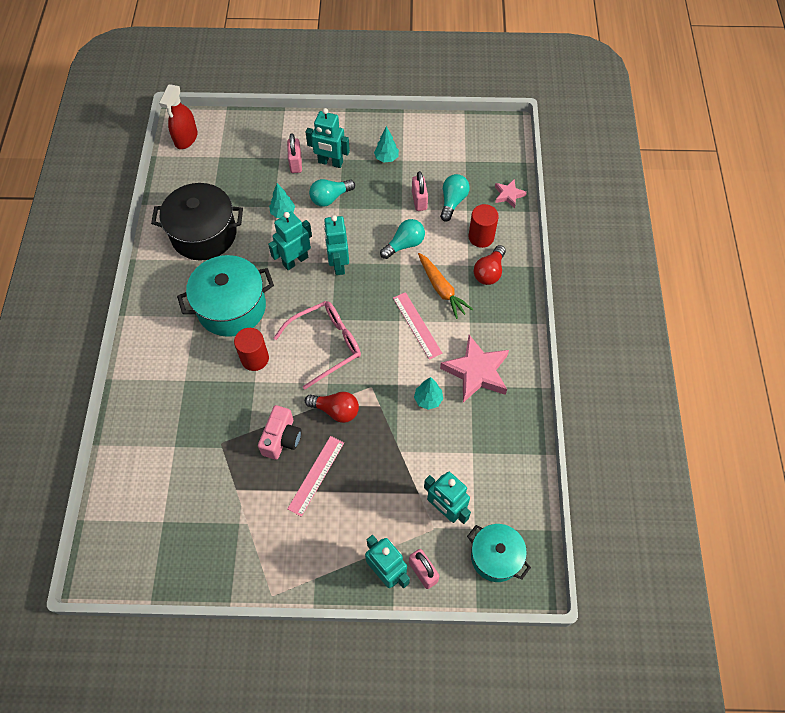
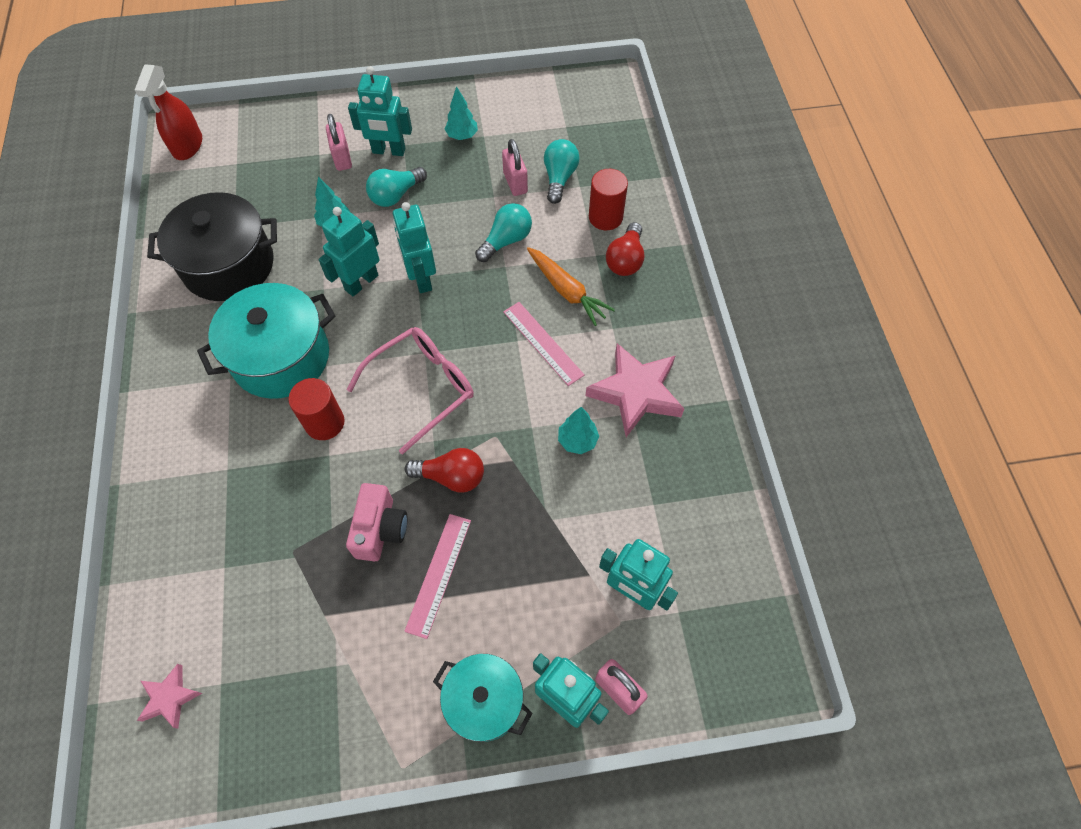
camera: 10 degrees left, 0 degrees up
(495, 557) = (716, 648): turquoise pot -> turquoise pot (484, 701)
(508, 195) = (630, 160): pink star -> pink star (170, 698)

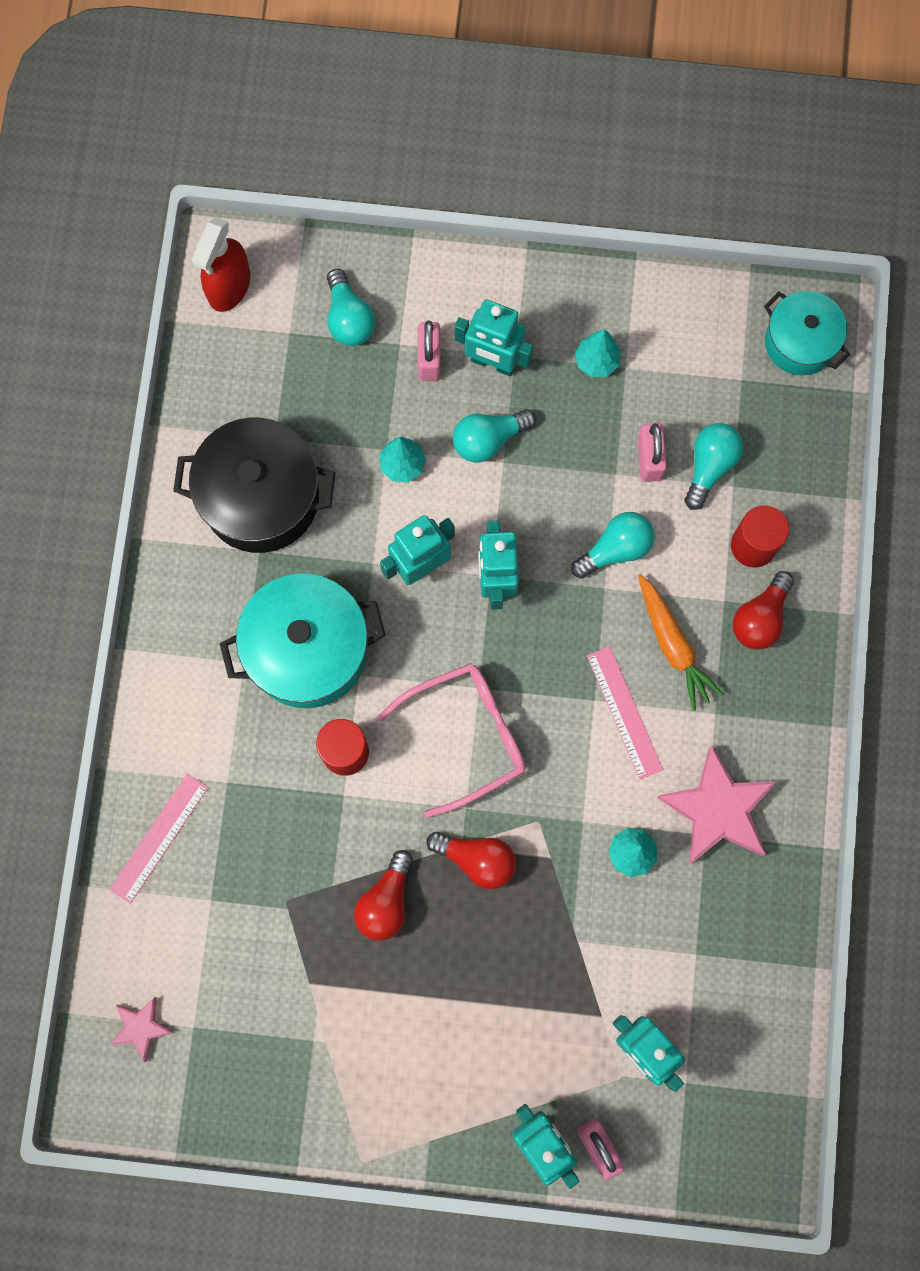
camera: 15 degrees right, 15 degrees up
(279, 147) = (349, 319): none -> turquoise light bulb
(380, 529) = (385, 902): pink camera -> red light bulb
(438, 574) = (439, 971): pink ruler -> pink ruler (159, 838)
(484, 701) = (457, 1119): turquoise pot -> turquoise pot (799, 342)

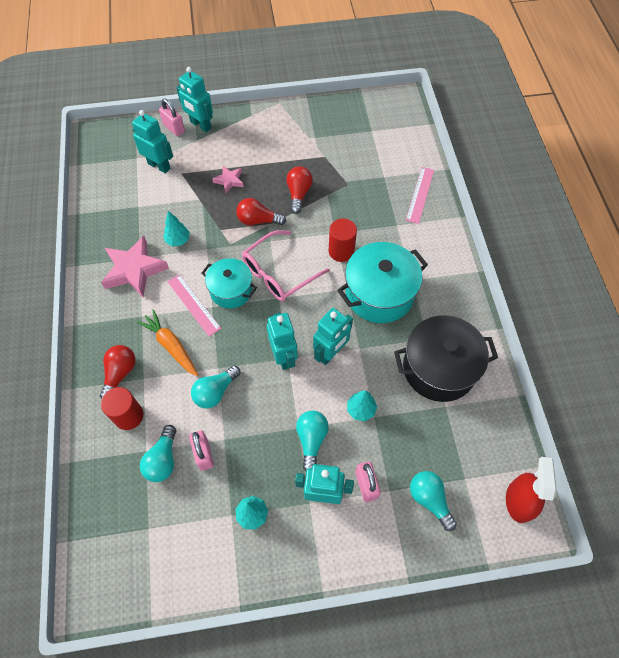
camera: 165 degrees right, 15 degrees down
(141, 1028) = (394, 125): pink star -> pink star (229, 181)
(488, 440) = (311, 440): turquoise light bulb -> turquoise light bulb turned 45 degrees counterclockwise
(799, 342) = (108, 569): turquoise pot -> turquoise pot (231, 290)

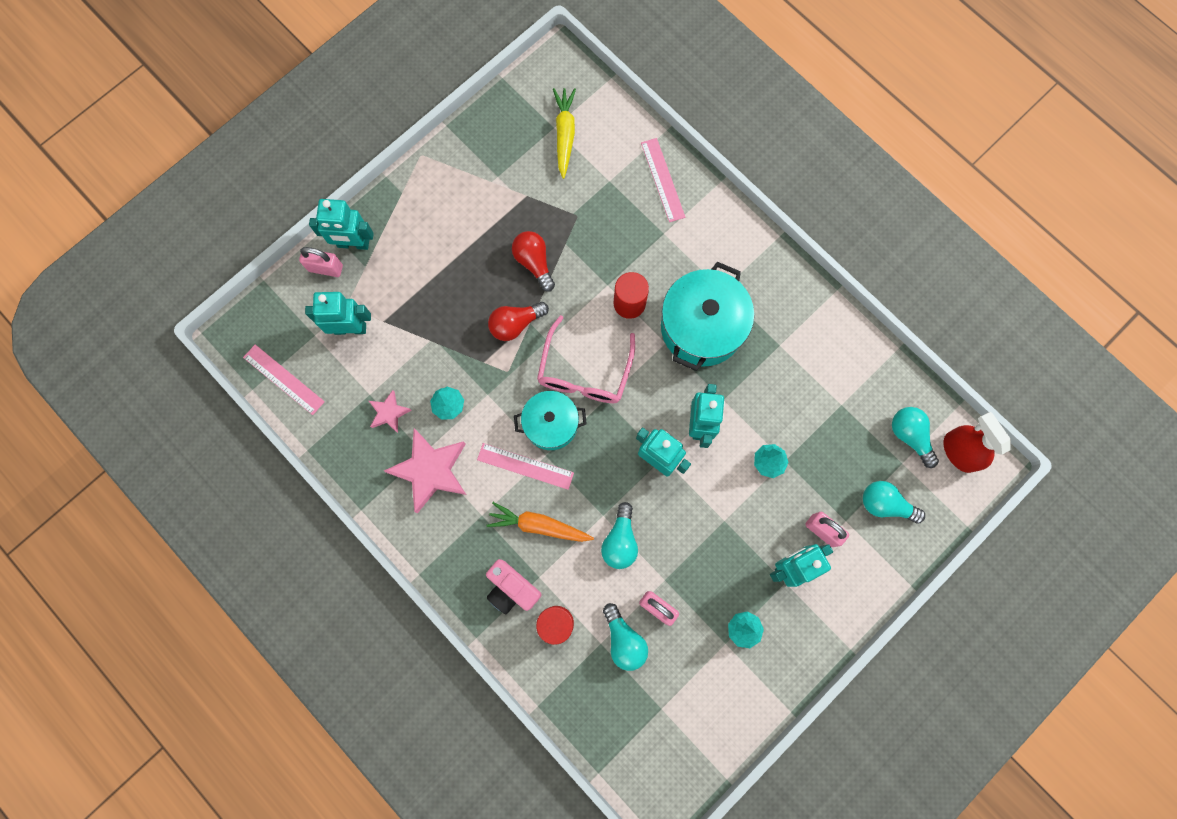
camera: 35 degrees left, 15 degrees up
(98, 170) = (283, 379): none -> pink ruler
(120, 373) = (512, 588): red light bulb -> pink camera
(229, 181) = (445, 295): pink star -> pink star (389, 413)
(311, 440) = (744, 523): turquoise light bulb -> turquoise light bulb (909, 436)
(375, 138) = (564, 135): none -> yellow carrot
(439, 368) = (811, 370): black pot -> none

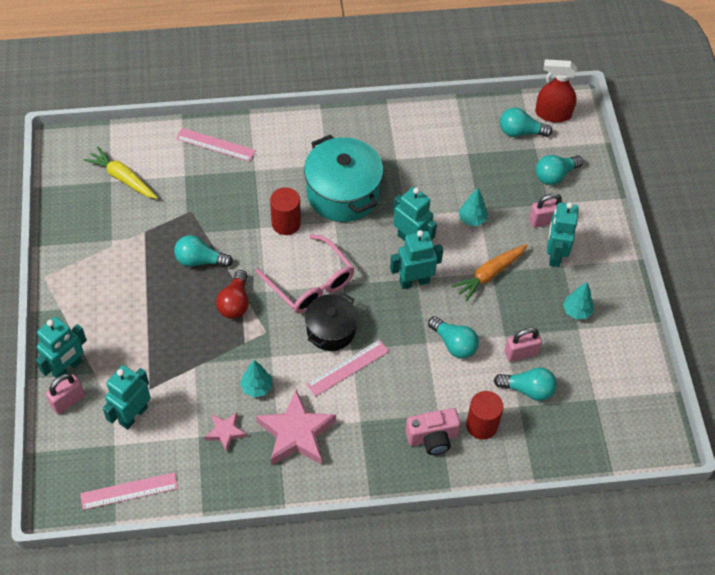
camera: 55 degrees left, 20 degrees down
(534, 262) = (200, 260): red light bulb -> turquoise light bulb
(539, 525) = (400, 388): orange carrot -> orange carrot (490, 274)
(551, 424) = (331, 330): turquoise pot -> black pot

